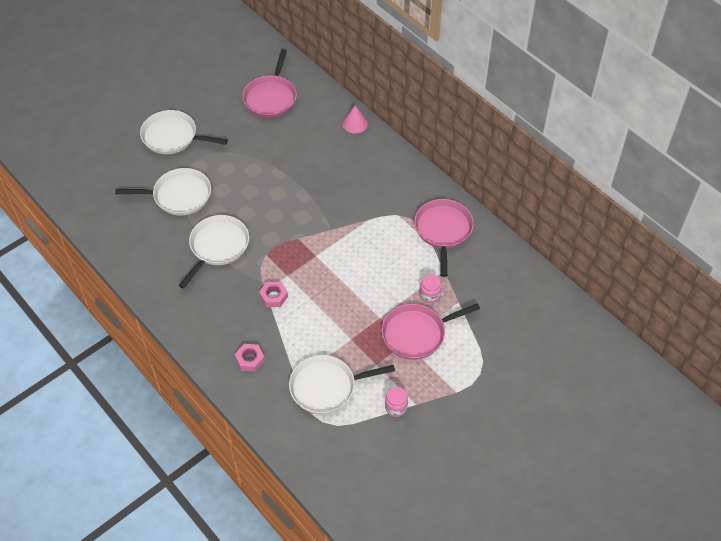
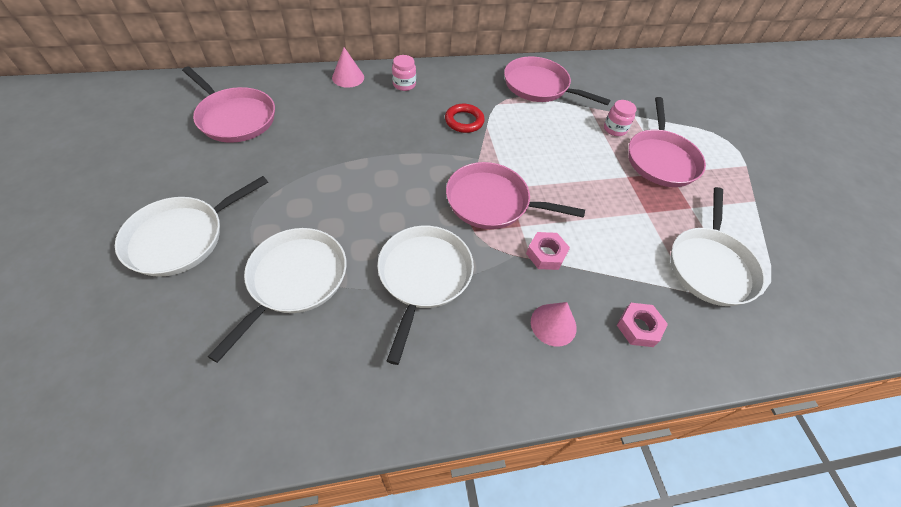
camera: 65 degrees left, 0 degrees up
(217, 246) = (423, 276): white pan -> white pan turned 45 degrees clockwise
(225, 318) = (553, 324): none -> pink cone
(297, 253) = (492, 202): none -> pink pan
(363, 205) = (464, 121): none -> red ring
(396, 407) = (755, 218): pink jar -> pink jar (404, 84)

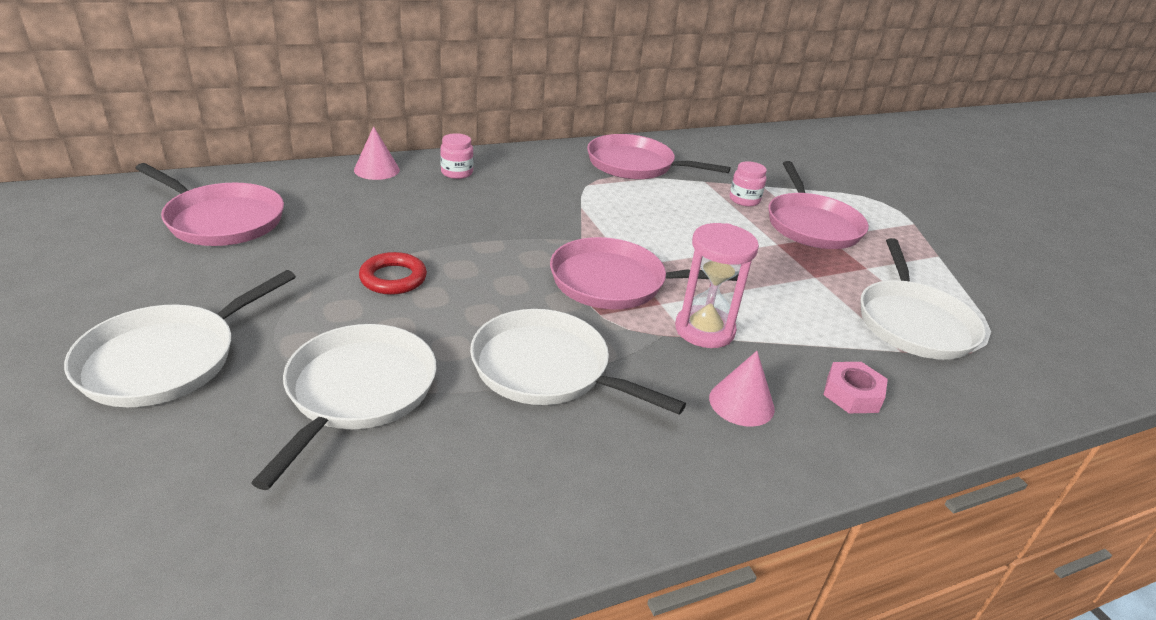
camera: 10 degrees left, 20 degrees down
(423, 276) = (546, 369): white pan -> white pan turned 60 degrees counterclockwise
(464, 121) = (549, 204): red ring -> red ring (393, 278)
(546, 254) = (704, 330): pink nut -> pink hourglass

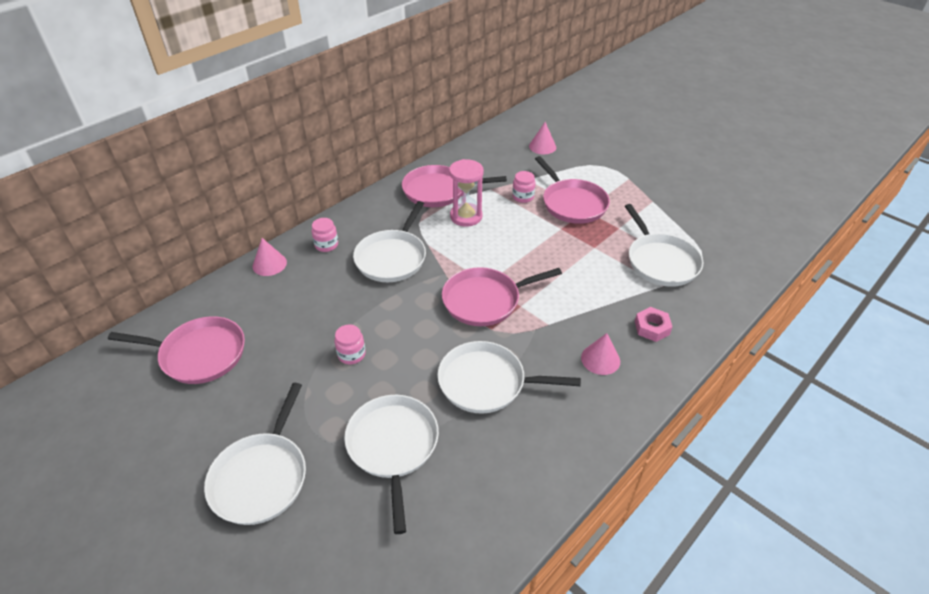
camera: 20 degrees left, 10 degrees up
(393, 278) = (351, 354): red ring -> pink jar
(526, 206) = (392, 258): none -> white pan
(704, 330) = (555, 315): pink hourglass -> pink hourglass (466, 216)
(805, 163) = (542, 146): none -> pink cone

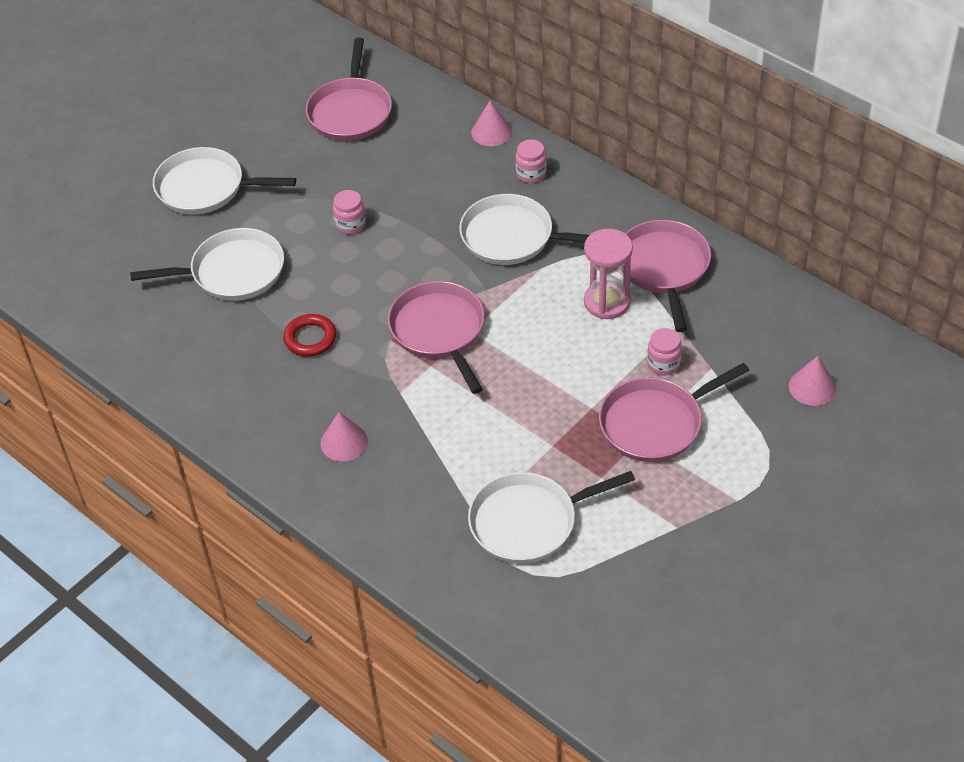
camera: 90 degrees right, 5 degrees up
(486, 382) = (310, 338): white pan -> red ring
(652, 328) = (396, 498): pink nut -> none

